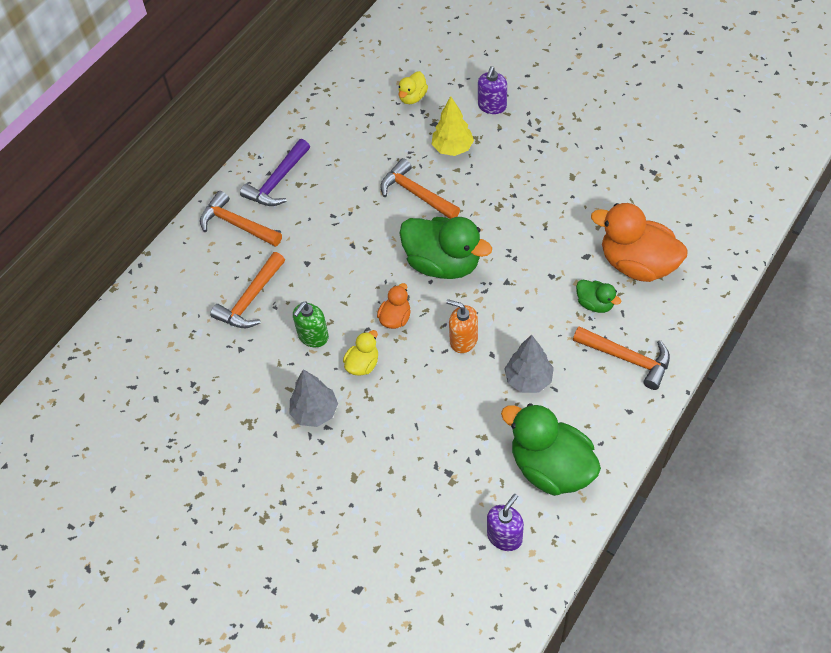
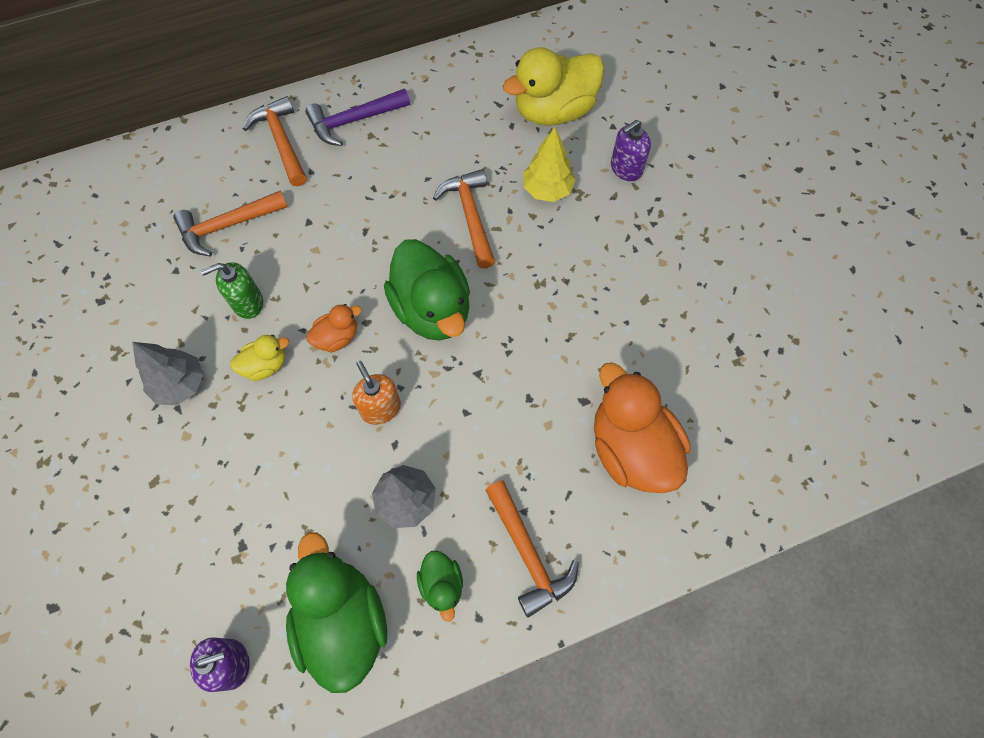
camera: 30 degrees right, 10 degrees up
(412, 97) = (554, 111): yellow duck -> yellow duck, size x2.06
(595, 304) = (547, 463): green duck -> green duck (442, 585)

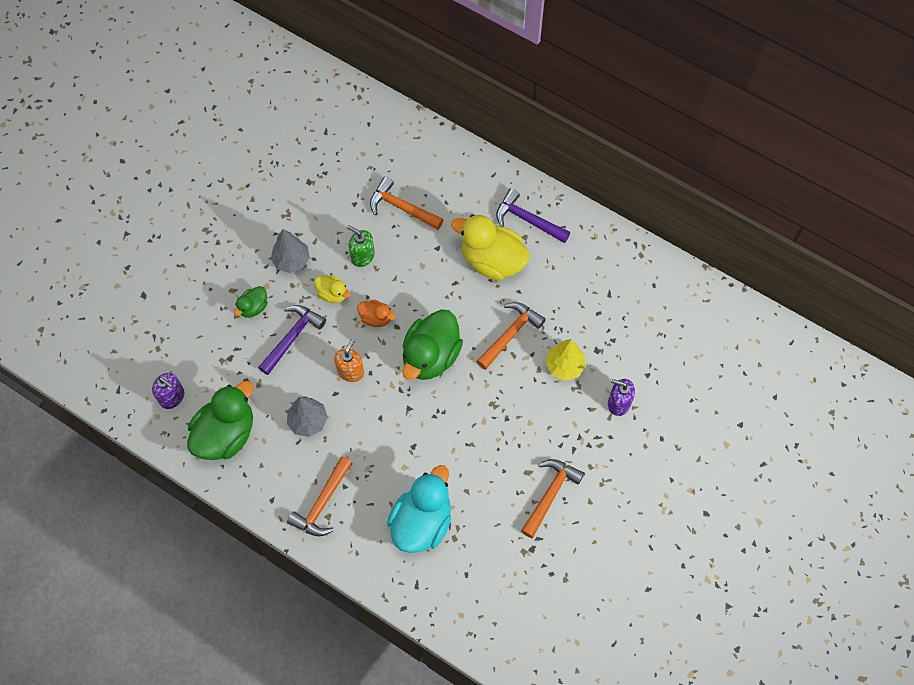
camera: 55 degrees right, 0 degrees up
(281, 448) = (292, 337): none -> purple hammer
(282, 141) = (480, 191): orange hammer -> orange hammer (550, 494)
(442, 585) = (276, 470): green duck -> green duck (253, 307)
(554, 111) = (630, 331): yellow duck -> yellow duck (492, 261)
(631, 449) = (422, 522): orange duck -> turquoise duck

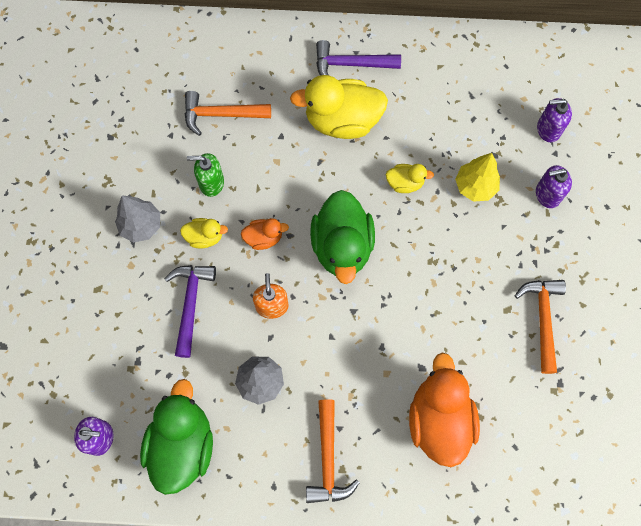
camera: 30 degrees left, 5 degrees up
(253, 307) = (130, 295): green duck -> none
(422, 522) = (439, 419): turquoise duck -> orange duck
(510, 334) = (405, 183): orange hammer -> yellow duck
(654, 353) = (548, 129): none -> purple soap dispenser

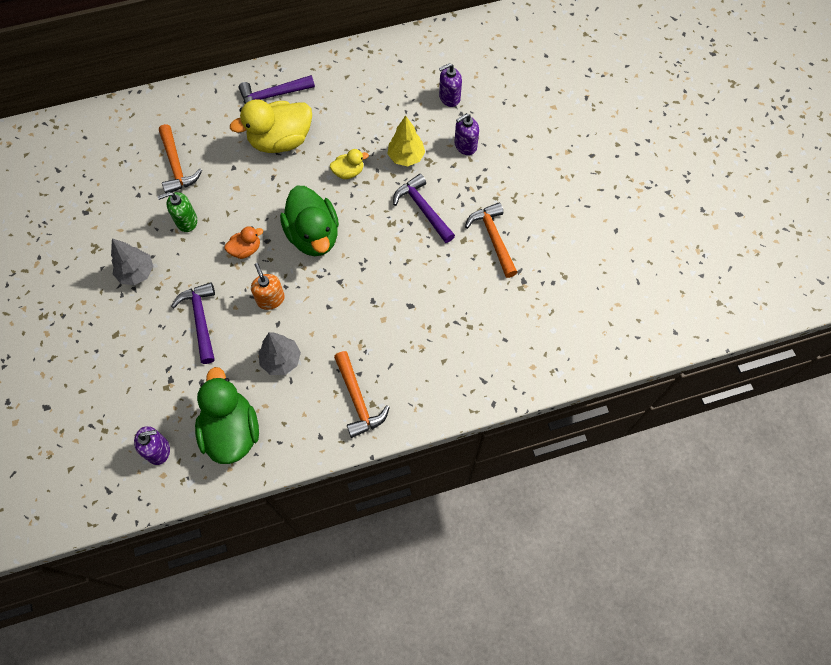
camera: 20 degrees left, 5 degrees down
(205, 237) = (195, 264): yellow duck -> none
(221, 114) = (176, 166): orange hammer -> orange hammer turned 90 degrees counterclockwise
(439, 419) = (437, 339): orange duck -> none
(474, 256) = (423, 209): none -> purple hammer

